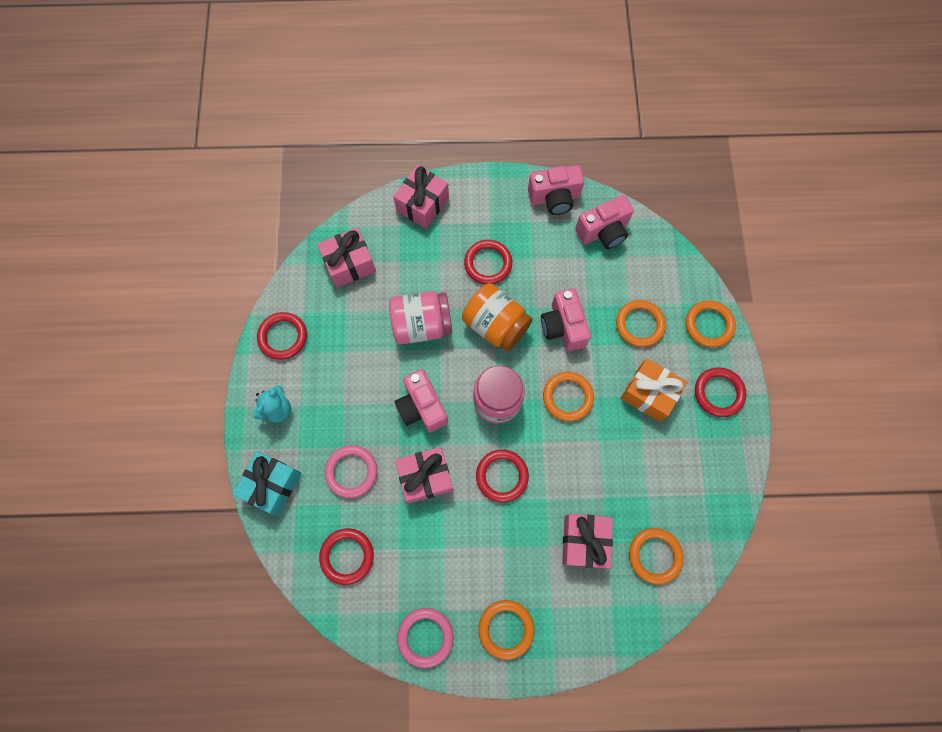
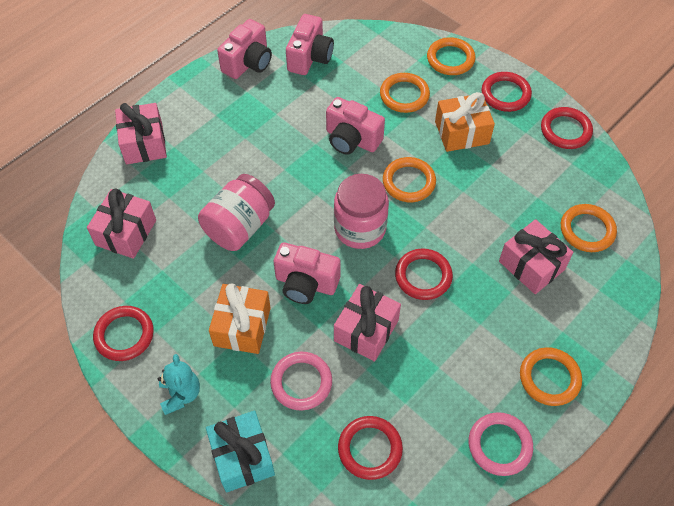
camera: 45 degrees left, 15 degrees down
(354, 399) = (242, 327): none -> orange gift
(488, 263) = (245, 143): red ring -> red ring (565, 130)
(496, 325) = (299, 179): orange jar -> none

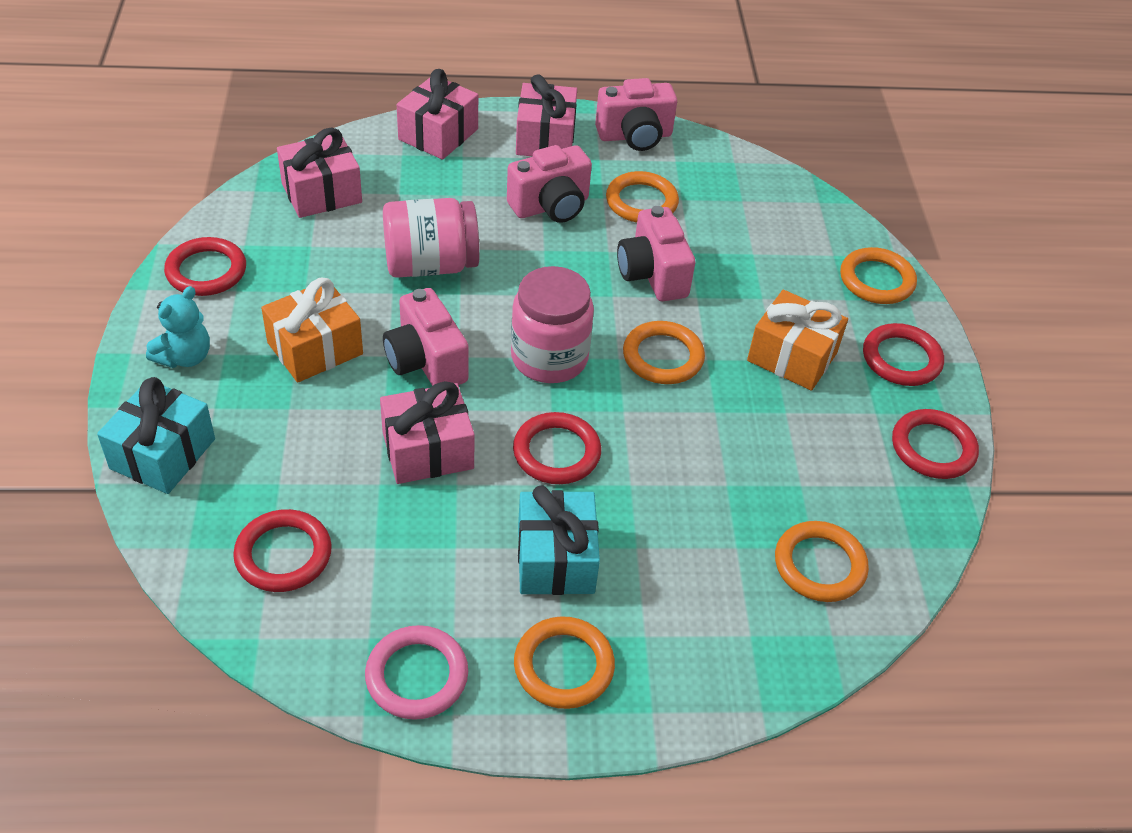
camera: 40 degrees right, 10 degrees down
(301, 382) = (302, 440): pink ring -> none
(310, 57) = (708, 173): pink camera -> pink camera (551, 206)
(404, 95) = (770, 276): orange ring -> orange ring (641, 202)
(486, 330) = (556, 559): none -> turquoise gift
(531, 265) = (698, 543): pink gift -> pink gift (545, 138)

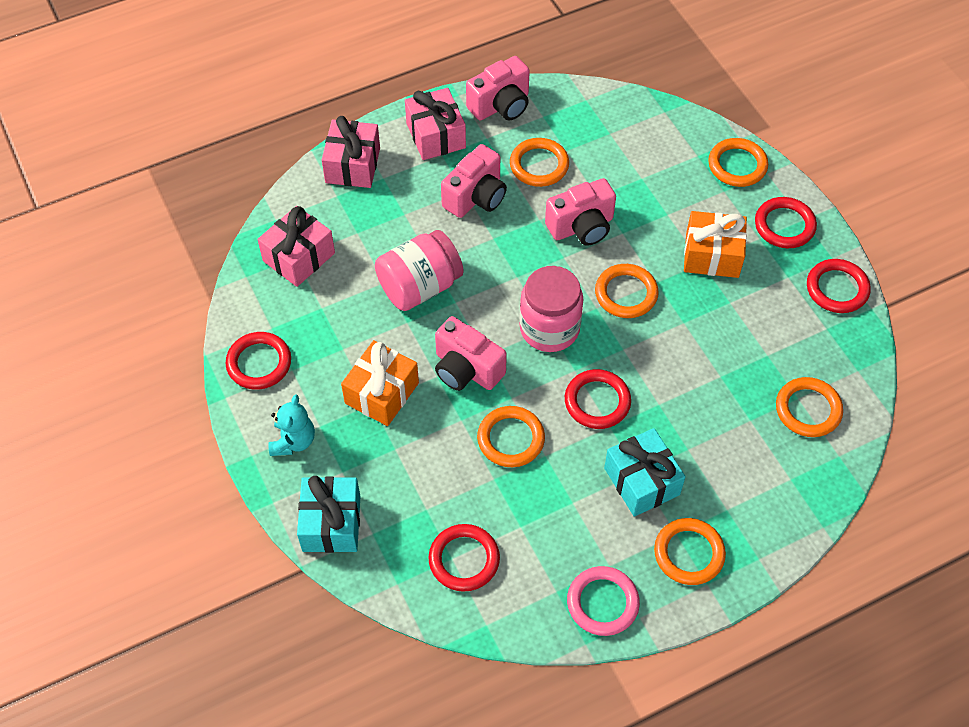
camera: 20 degrees left, 10 degrees up
(428, 450) = (511, 439): pink gift -> orange ring
(652, 274) = (581, 227): pink camera -> pink camera turned 75 degrees counterclockwise

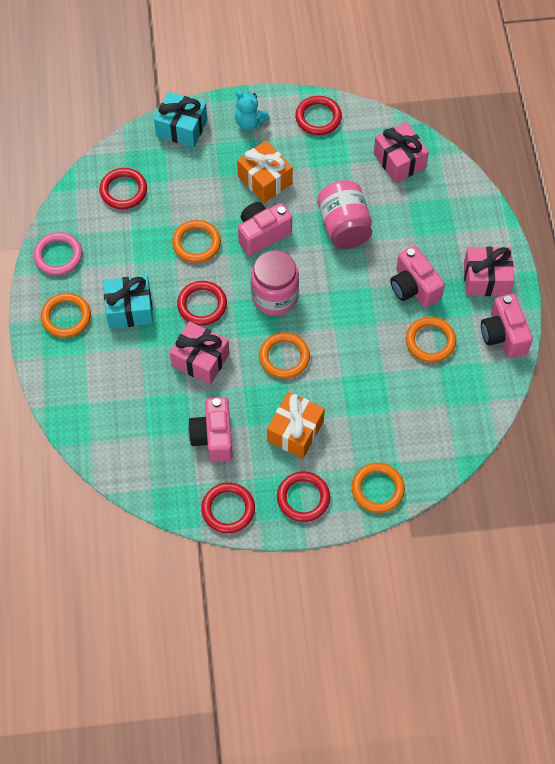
camera: 110 degrees right, 5 degrees up
(353, 165) = (474, 215): pink gift -> pink gift (200, 360)
(581, 227) = (358, 350): pink camera -> pink camera (213, 437)
(808, 409) = (135, 438): orange ring -> none

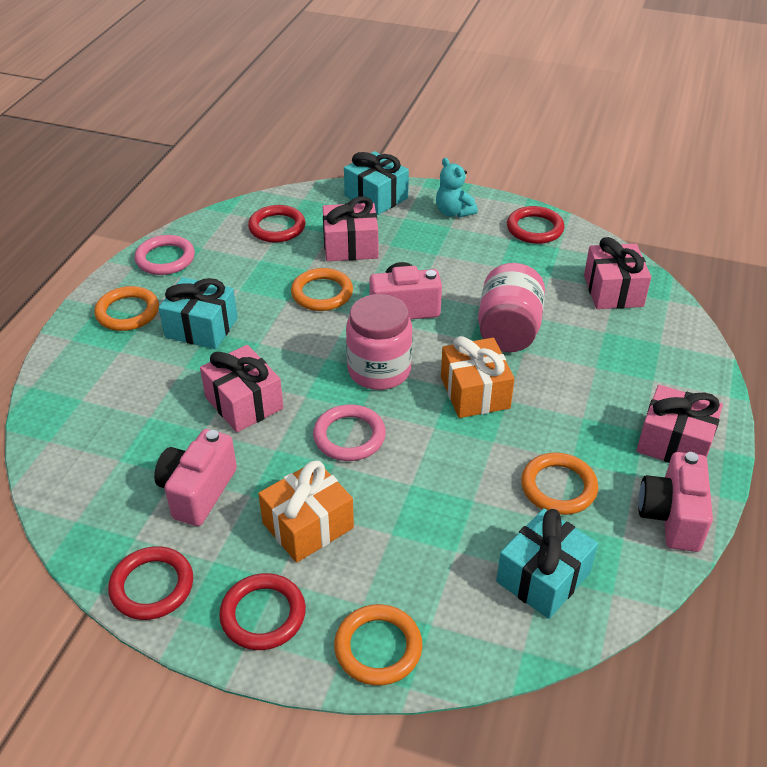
camera: 25 degrees right, 20 degrees down
(191, 189) = (350, 246): none -> pink gift
(202, 305) = (286, 350): red ring -> none
(265, 180) = (439, 262): orange gift -> orange gift (474, 392)
(284, 357) = (349, 436): orange ring -> pink ring
(414, 287) = (566, 419): pink camera -> none
(447, 407) = (543, 577): none -> turquoise gift

